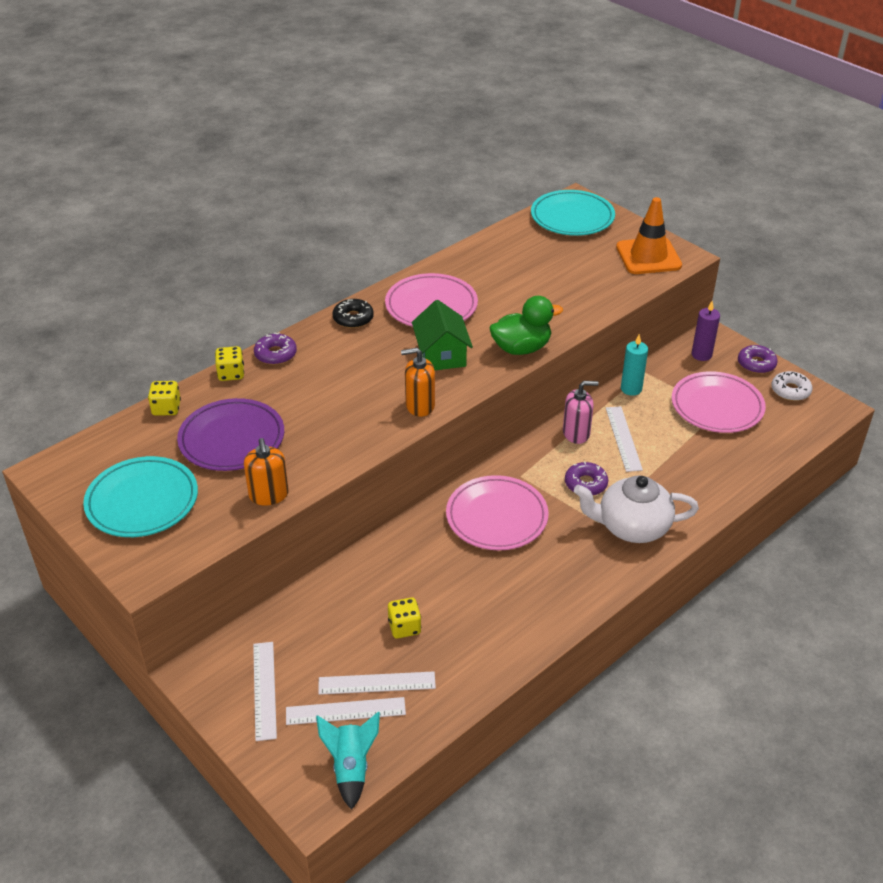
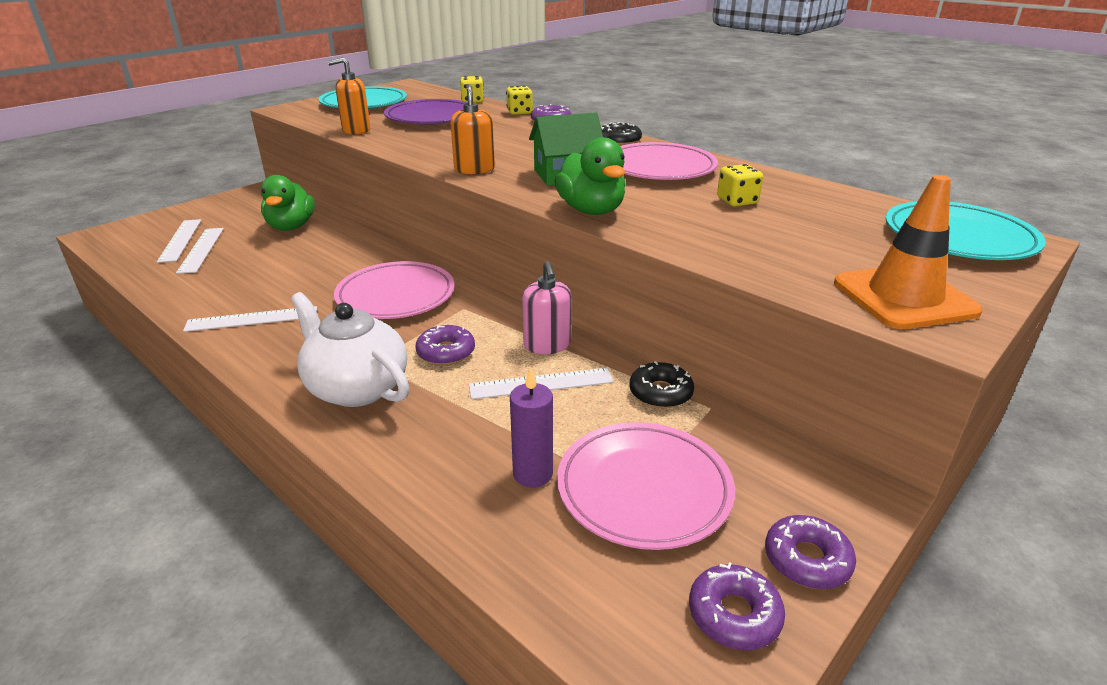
camera: 85 degrees right, 10 degrees down
(264, 690) = (224, 212): white ruler -> white ruler (252, 319)
(326, 615) = (291, 227): none -> green duck
(351, 767) = (120, 245): turquoise rocket -> none
(404, 627) = (259, 257): yellow dice -> yellow dice (737, 201)
(631, 389) = (660, 393): turquoise candle -> black donut
(632, 527) = (356, 388): white teapot -> white teapot turned 45 degrees counterclockwise
(701, 355) = (794, 477): purple candle -> purple candle (533, 474)
(790, 391) = (734, 614): white donut -> purple donut

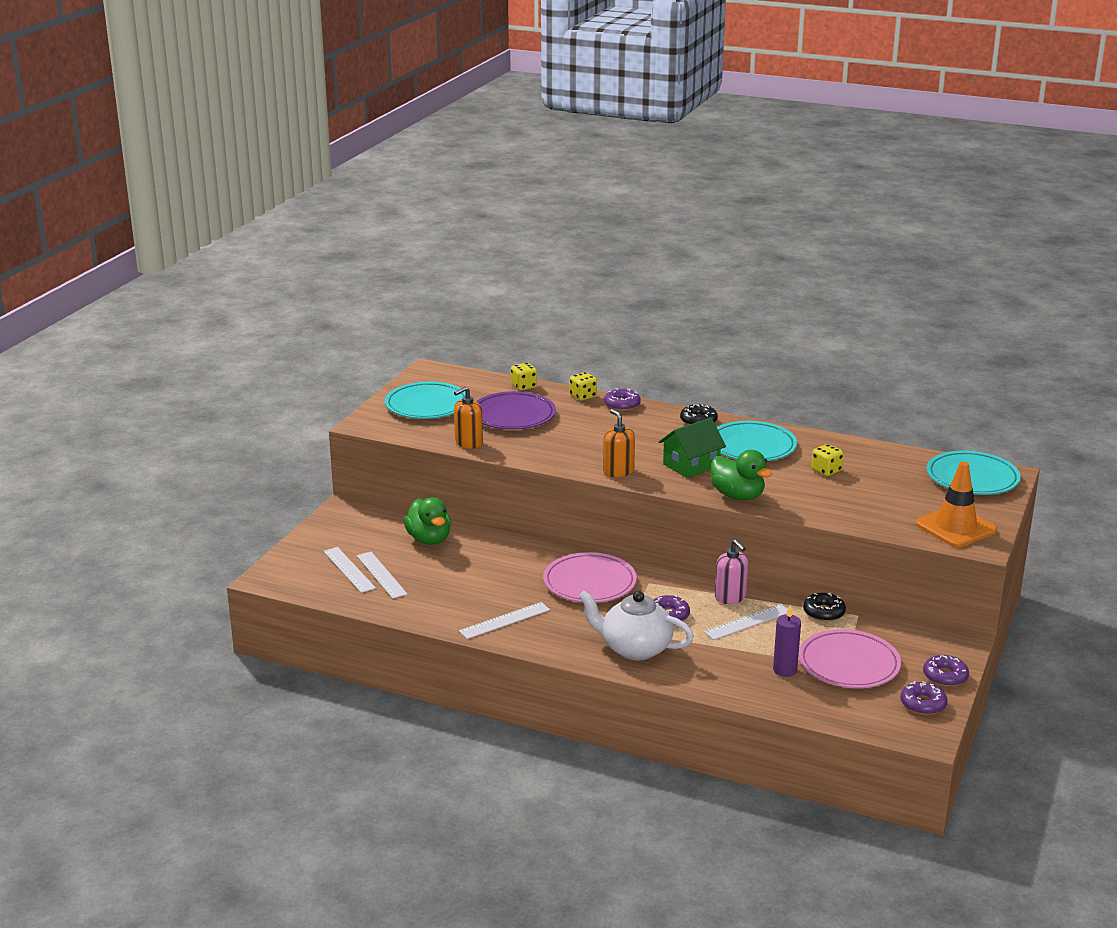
camera: 20 degrees left, 5 degrees down
(659, 168) = (752, 446): pink plate -> turquoise plate

